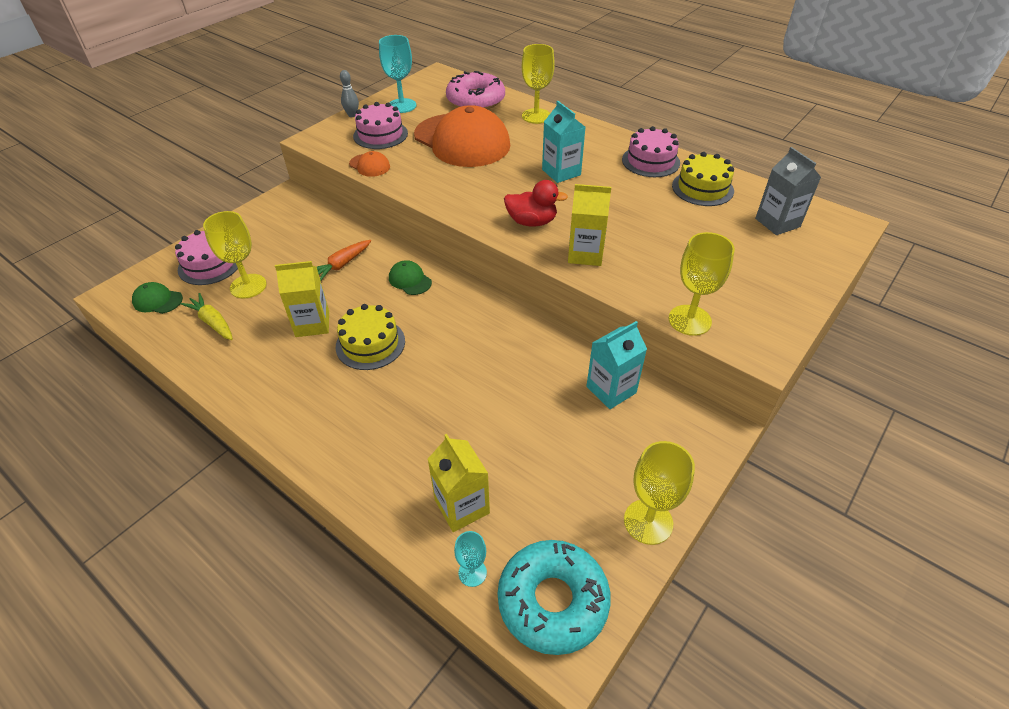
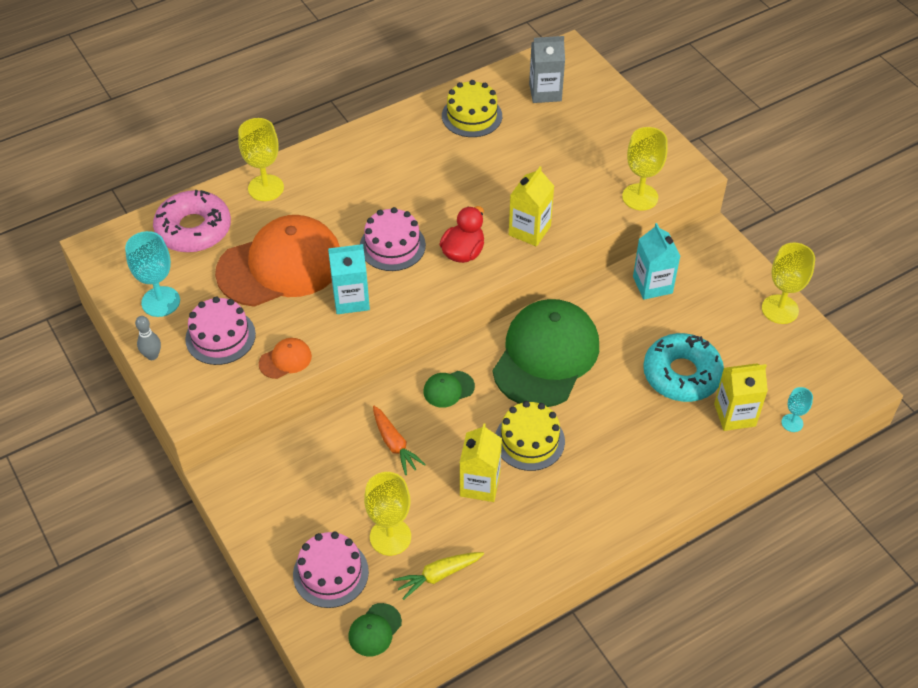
camera: 70 degrees left, 5 degrees up
(474, 331) = (546, 356): none -> green cap
(552, 601) = (825, 383): turquoise donut -> turquoise donut (681, 374)
(561, 172) = (390, 204): turquoise carton -> turquoise carton (351, 299)
(650, 161) = (408, 132): pink cake -> pink cake (392, 246)

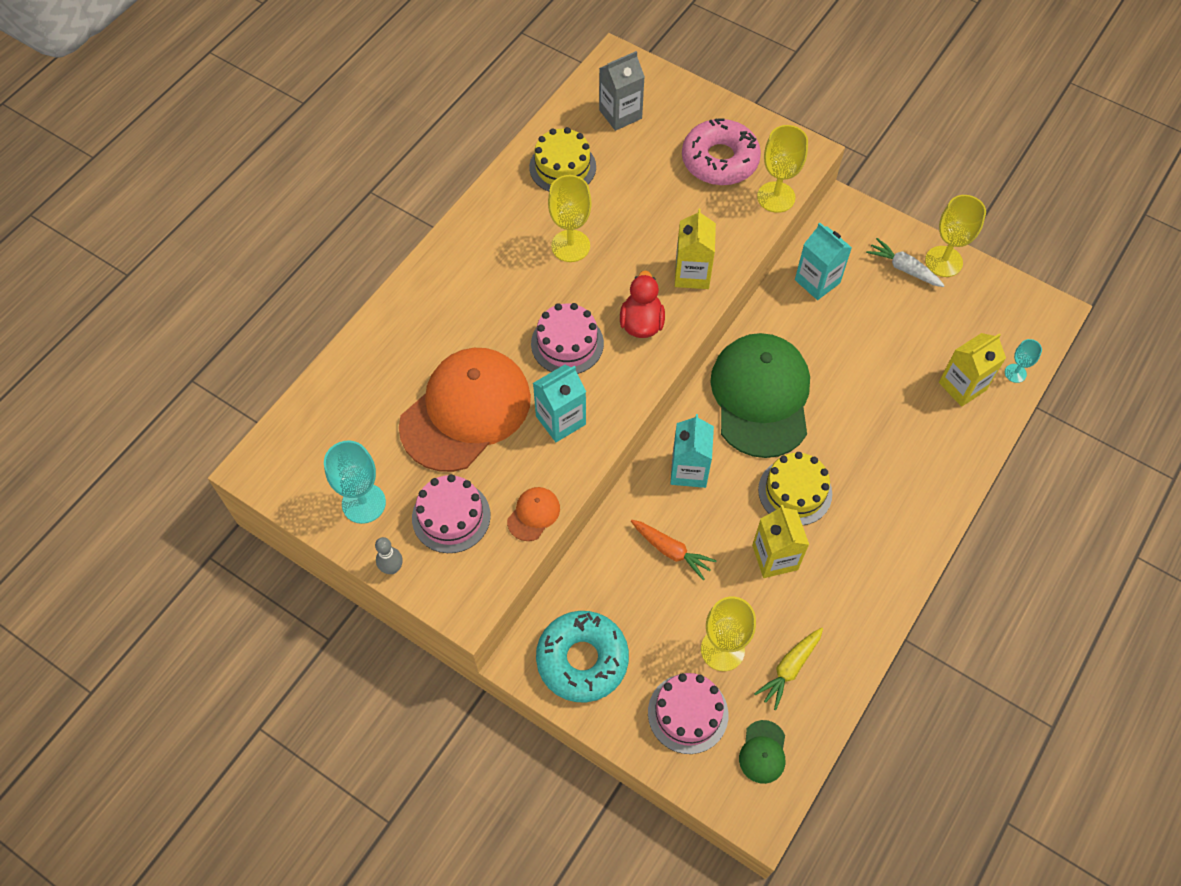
camera: 25 degrees left, 10 degrees up
(193, 229) = (349, 406): pink donut -> pink donut (720, 160)
(266, 188) = (397, 328): yellow goblet -> yellow goblet (570, 246)
(448, 389) = (689, 470): green cap -> turquoise carton
(681, 374) = (894, 364): turquoise donut -> turquoise donut (582, 660)
(738, 302) = (903, 268): none -> white carrot

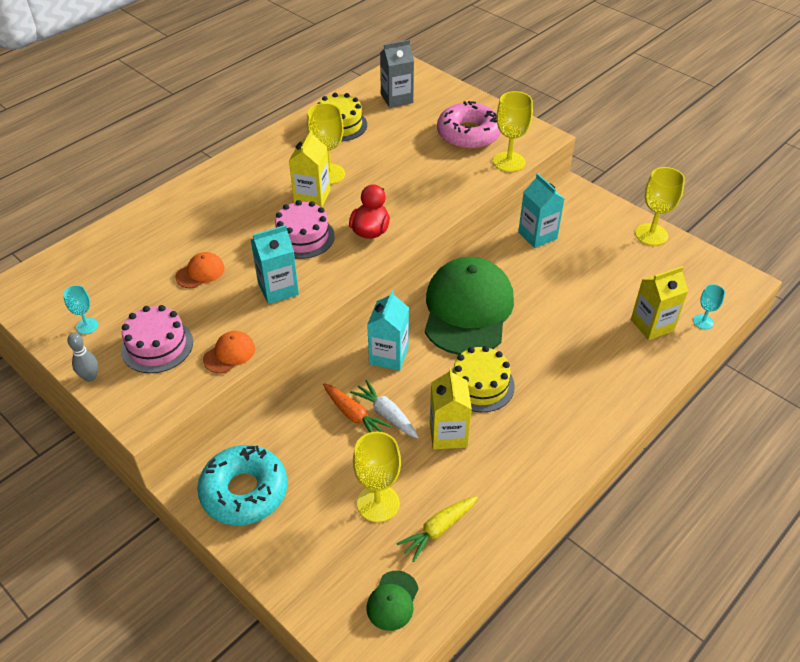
camera: 10 degrees right, 15 degrees down
(363, 503) = (87, 326): turquoise goblet -> turquoise goblet, size x0.55
(466, 411) = (200, 272): orange cap -> orange cap, size x0.40
(688, 713) = (329, 553): pink cake -> none
(692, 274) = (423, 203): yellow carton -> yellow carton (312, 197)
(903, 268) = (615, 235): white carrot -> white carrot (386, 414)

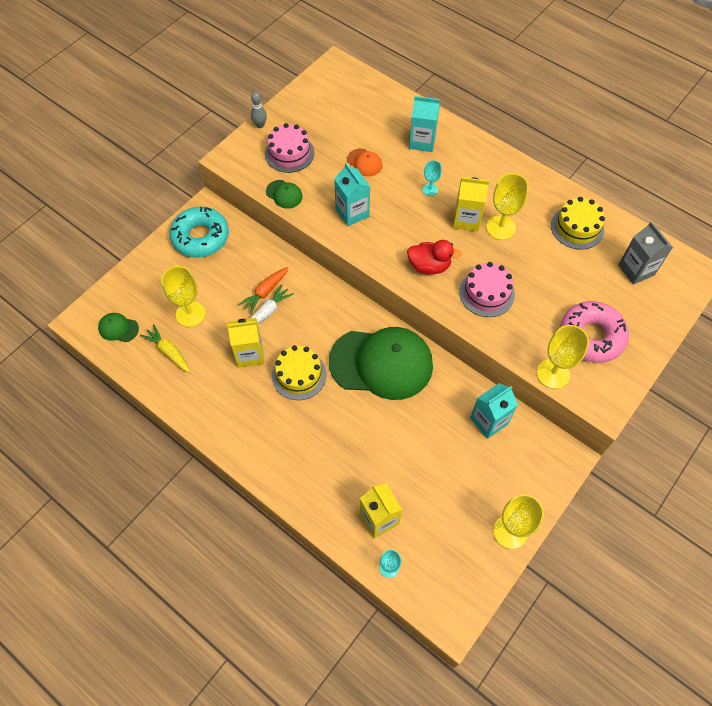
camera: 85 degrees right, 15 degrees up
(87, 326) = (305, 112): turquoise goblet -> turquoise goblet (430, 190)
(229, 354) = (284, 194): orange cap -> green cap
(303, 237) = (414, 220): pink cake -> pink cake (486, 293)
(388, 355) = (325, 309): turquoise carton -> turquoise carton (422, 141)

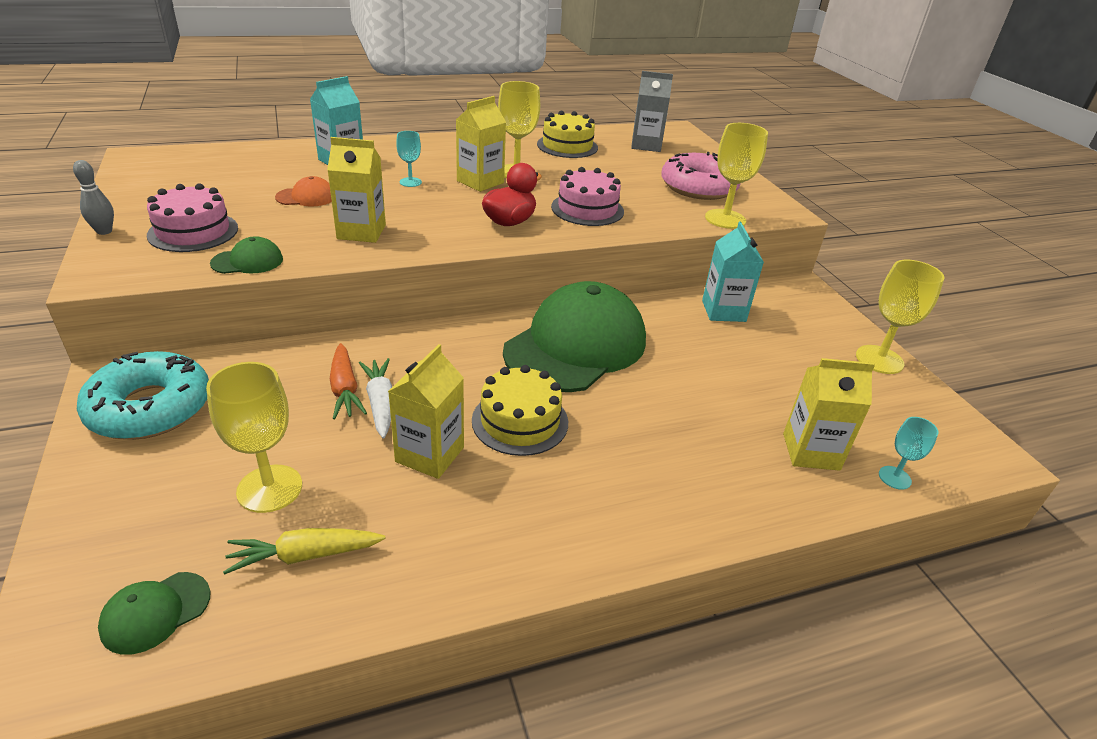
camera: 60 degrees left, 25 degrees down
(352, 212) = (361, 232): turquoise carton -> yellow carton

